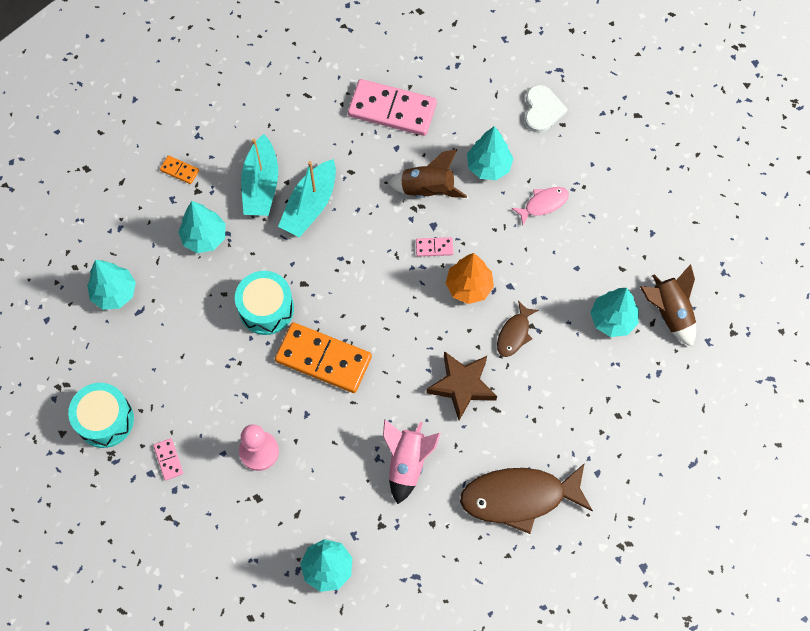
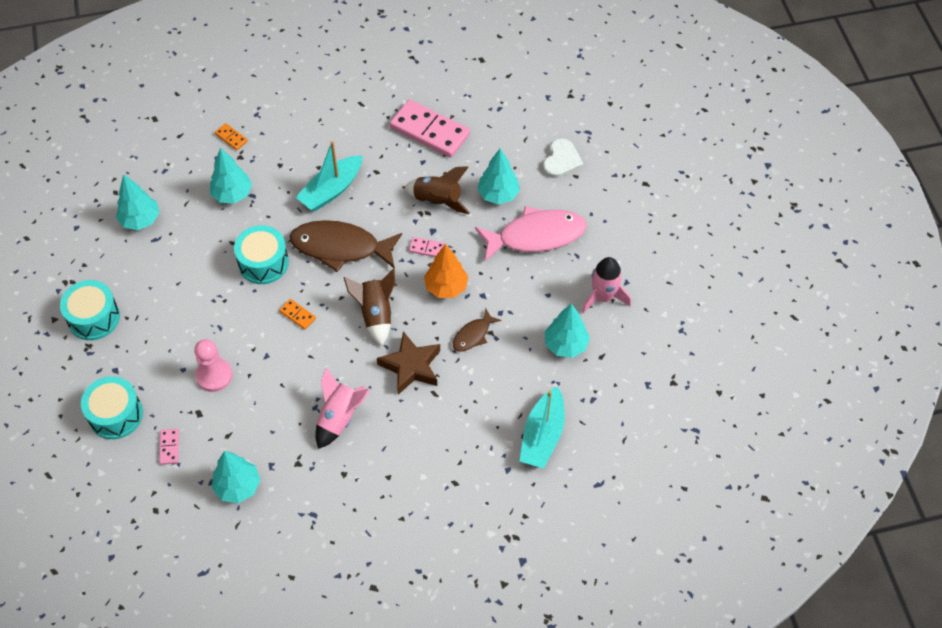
camera: 15 degrees right, 10 degrees down
(168, 460) = (134, 363): pink domino -> pink domino (169, 447)
(169, 524) = (115, 415): none -> turquoise drum
(261, 185) = (295, 164): turquoise boat -> turquoise boat (542, 435)
(323, 359) = (297, 315): orange domino -> orange domino, size x0.43
(519, 497) = (429, 472): brown fish -> brown fish (340, 247)
(543, 204) = (536, 236): pink fish -> pink fish, size x2.02
(634, 256) = (603, 297): none -> pink rocket
(669, 312) = (619, 351): brown rocket -> brown rocket (375, 314)

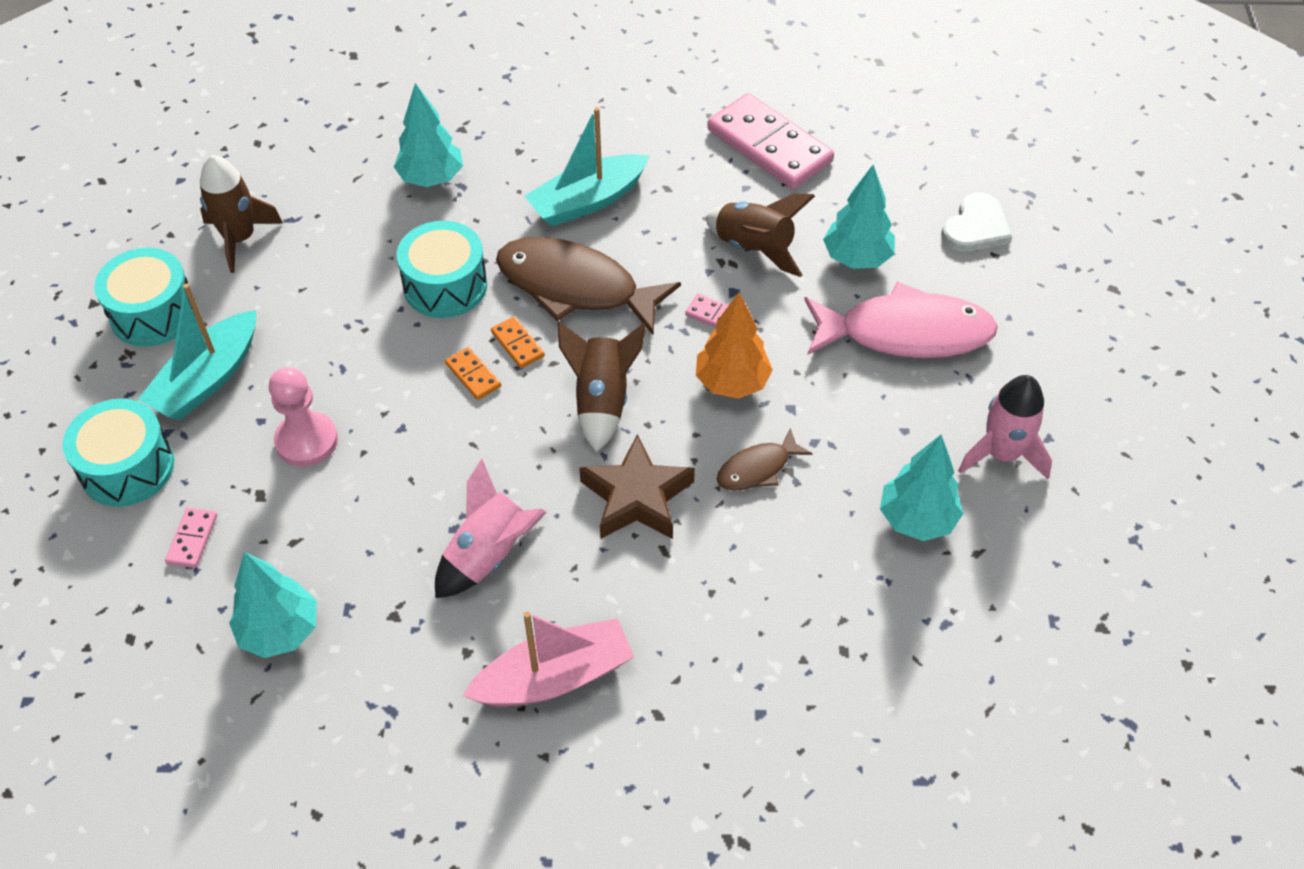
camera: 15 degrees right, 5 degrees down
(128, 258) = (240, 238): none -> brown rocket
(140, 220) = (279, 188): turquoise tree -> none
(231, 137) = (457, 100): orange domino -> orange domino (518, 344)
(395, 476) = (554, 677): none -> pink boat
(542, 435) = (838, 667): turquoise boat -> turquoise boat (208, 379)

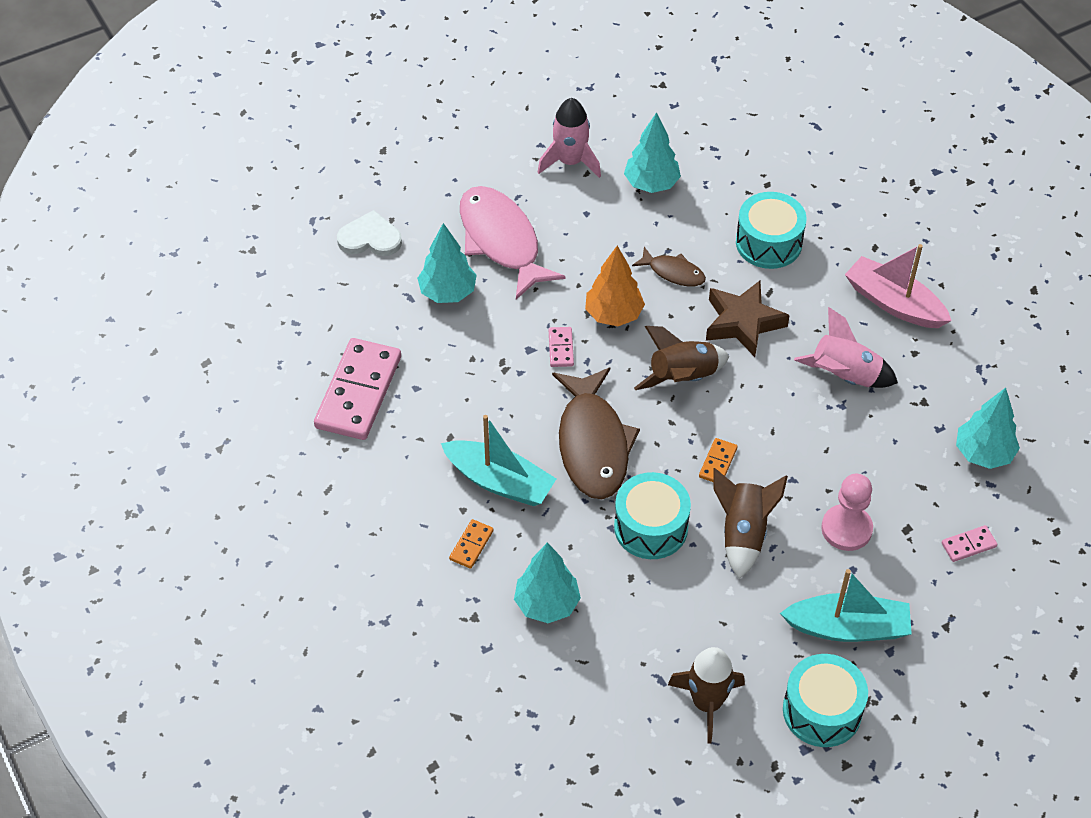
camera: 120 degrees left, 0 degrees up
(127, 468) = (954, 624): turquoise drum -> turquoise drum (768, 243)
(518, 344) = (671, 451): orange domino -> orange domino (471, 545)
(754, 248) = (479, 355): brown rocket -> brown rocket (743, 534)

